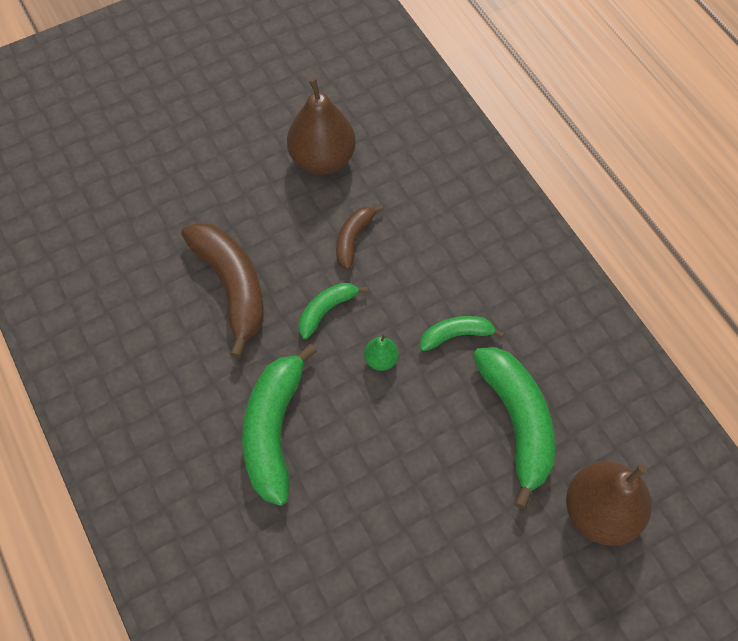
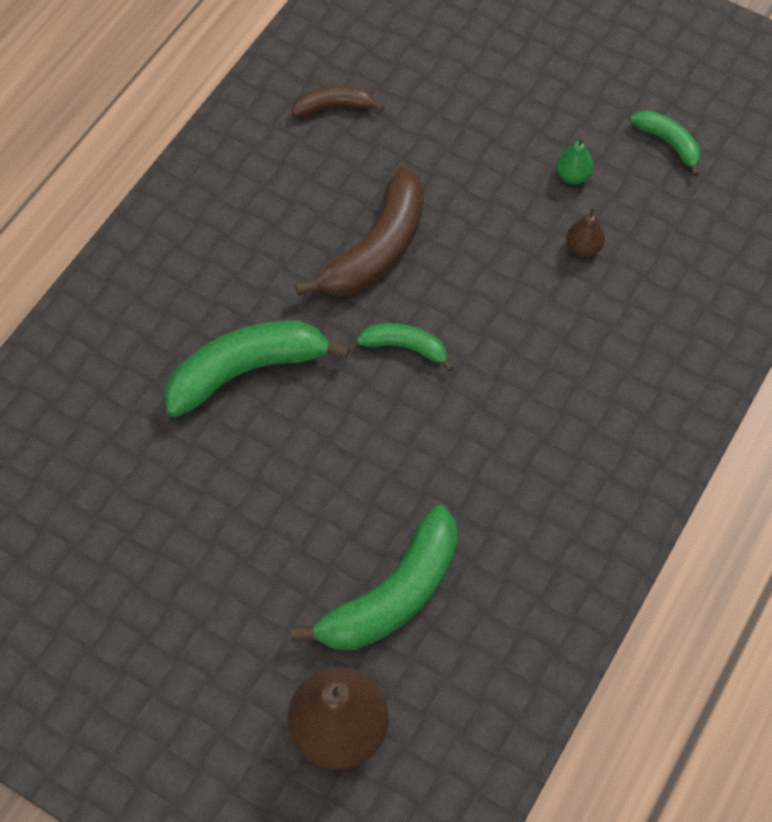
camera: 60 degrees right, 0 degrees up
(322, 159) = (583, 247): brown pear -> brown pear, size x0.46
(353, 239) = (506, 327): brown banana -> brown banana (334, 107)
(381, 360) = (382, 426): green pear -> green pear (572, 176)
(456, 335) = (457, 484): green banana -> green banana (668, 143)

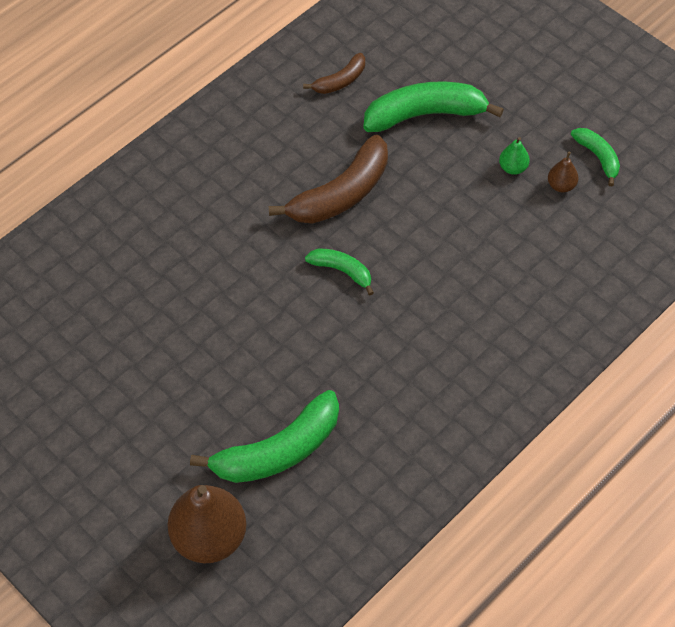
camera: 15 degrees right, 5 degrees down
(247, 370) = (216, 264): green banana -> green banana (425, 114)
(334, 107) = (340, 81): brown banana -> brown banana turned 135 degrees clockwise
(583, 247) = (504, 224): brown pear -> brown pear (561, 185)

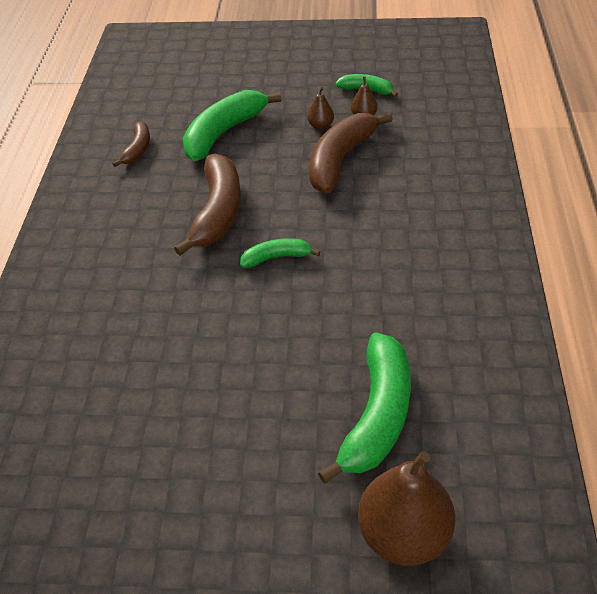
camera: 40 degrees left, 10 degrees down
(490, 217) = (340, 160): none -> brown banana
(513, 168) = (320, 126): green pear -> brown pear

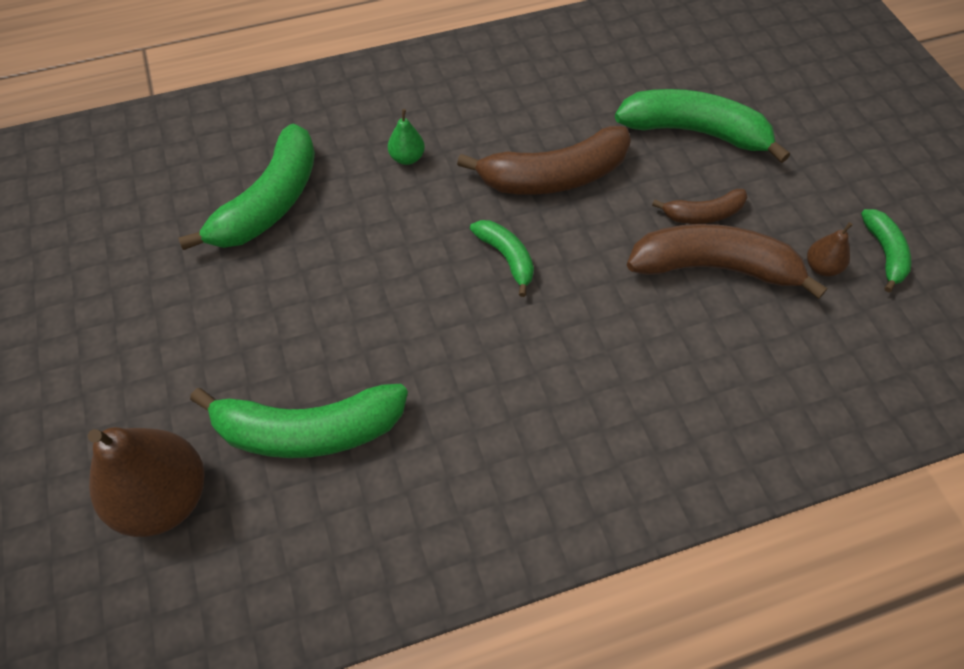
camera: 65 degrees right, 10 degrees up
(130, 396) = (269, 203): none -> green banana
(138, 149) = (619, 67): brown banana -> brown banana (703, 214)
(142, 291) = (407, 158): none -> green pear
(320, 126) = (770, 225): brown pear -> none

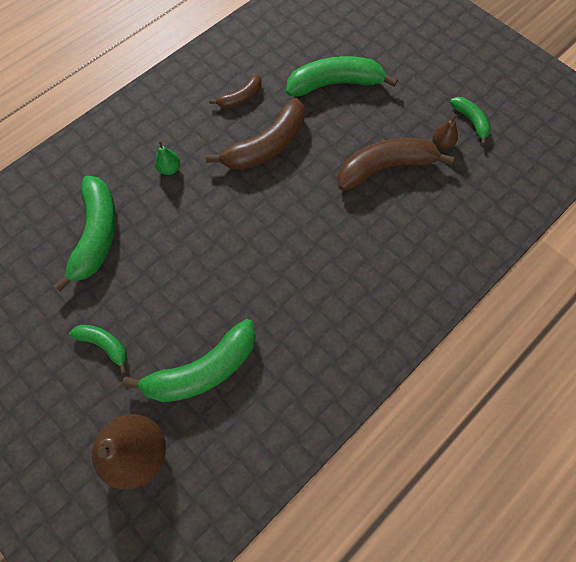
camera: 25 degrees left, 10 degrees up
(506, 258) = (264, 210): green banana -> green banana (104, 344)
(703, 214) = (364, 136): brown banana -> brown banana (241, 98)

